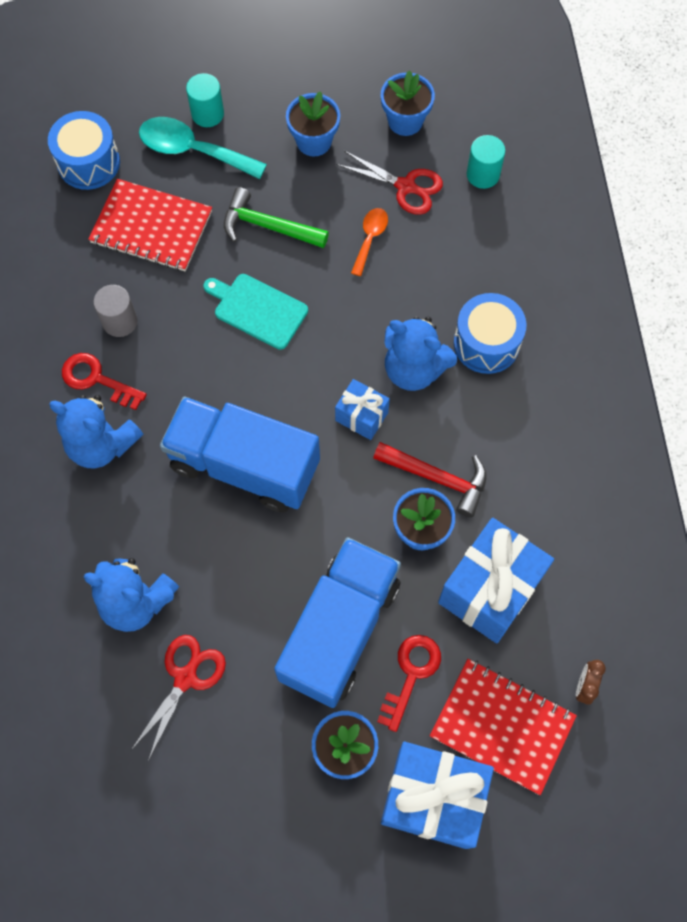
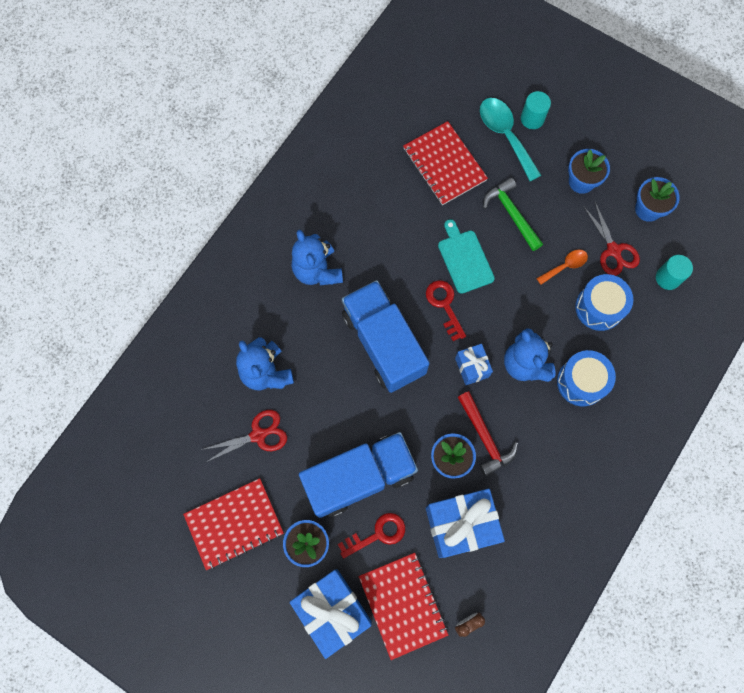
camera: 40 degrees right, 5 degrees up
(89, 163) = (440, 99): blue drum -> blue drum (599, 307)
(96, 379) = (343, 231): red key -> red key (444, 305)
(120, 321) = (382, 207): grey cylinder -> none
(241, 800) = (234, 524): none -> red notebook

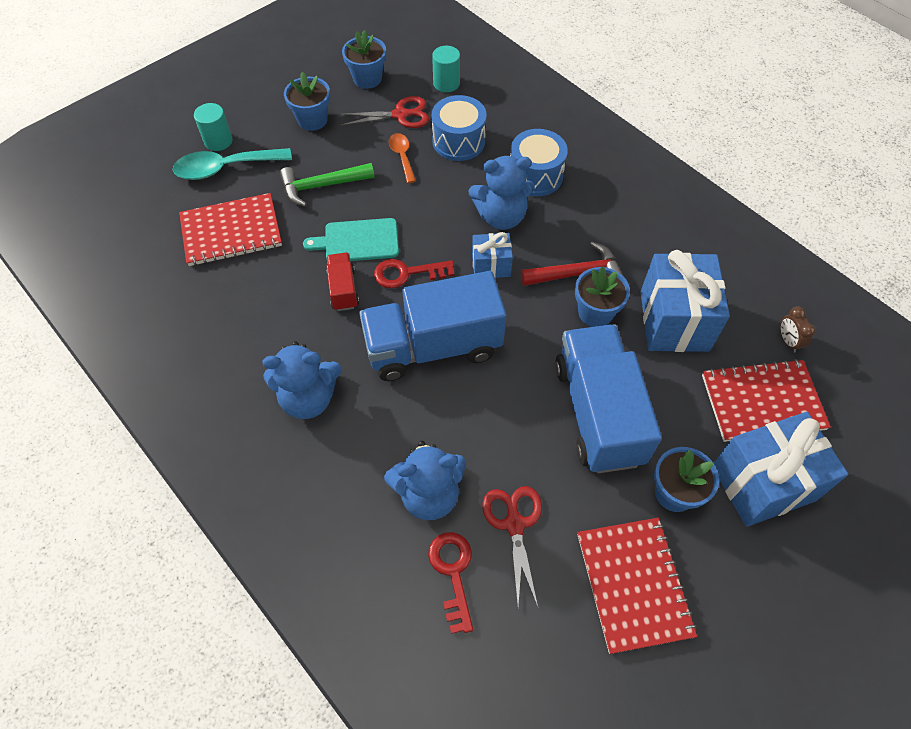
camera: 75 degrees left, 15 degrees down
(377, 534) = (673, 409): red key -> red key (452, 572)
(415, 263) = (343, 289): none -> red truck

